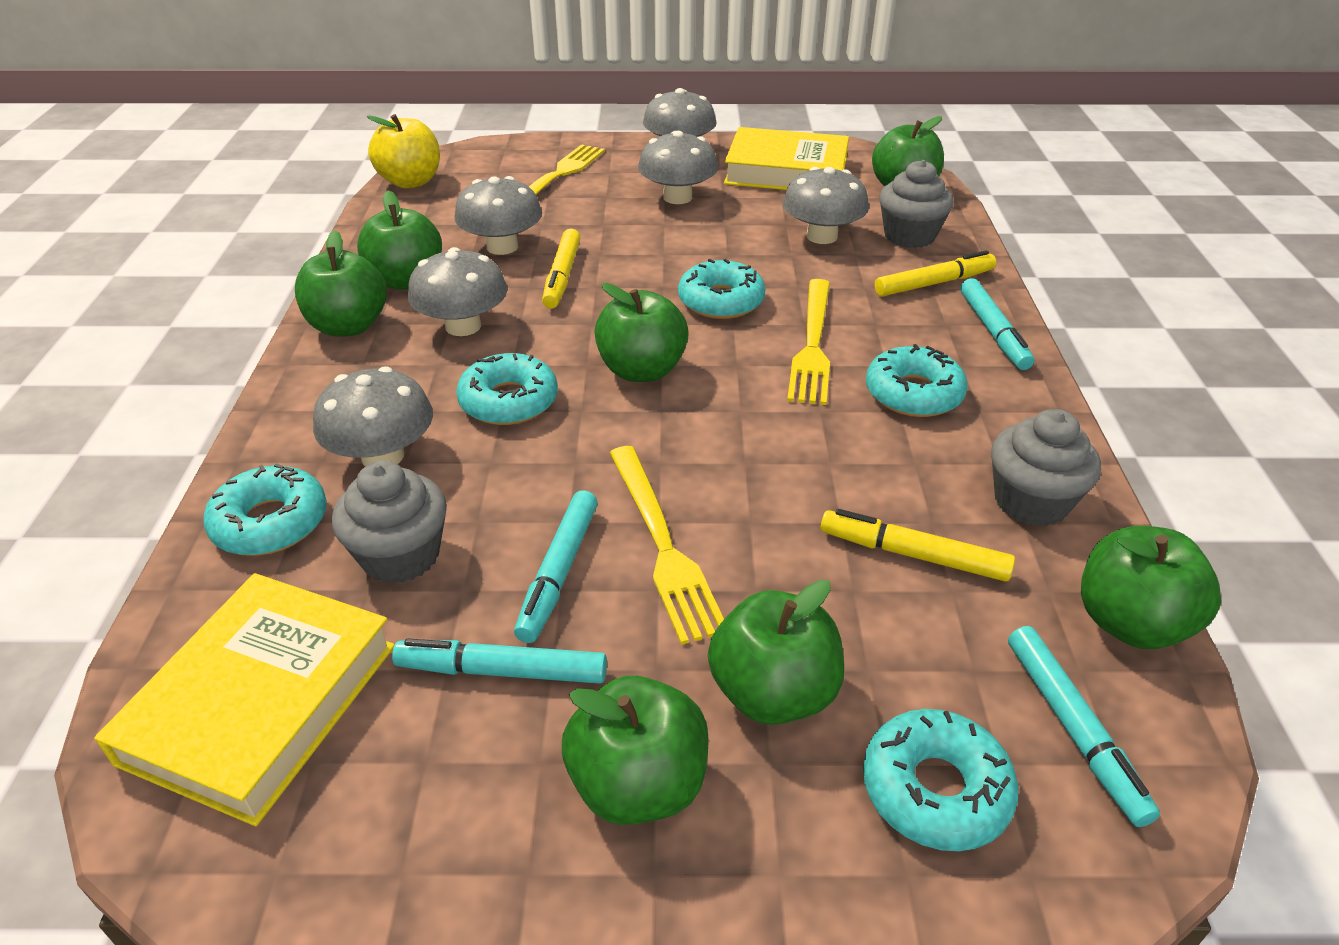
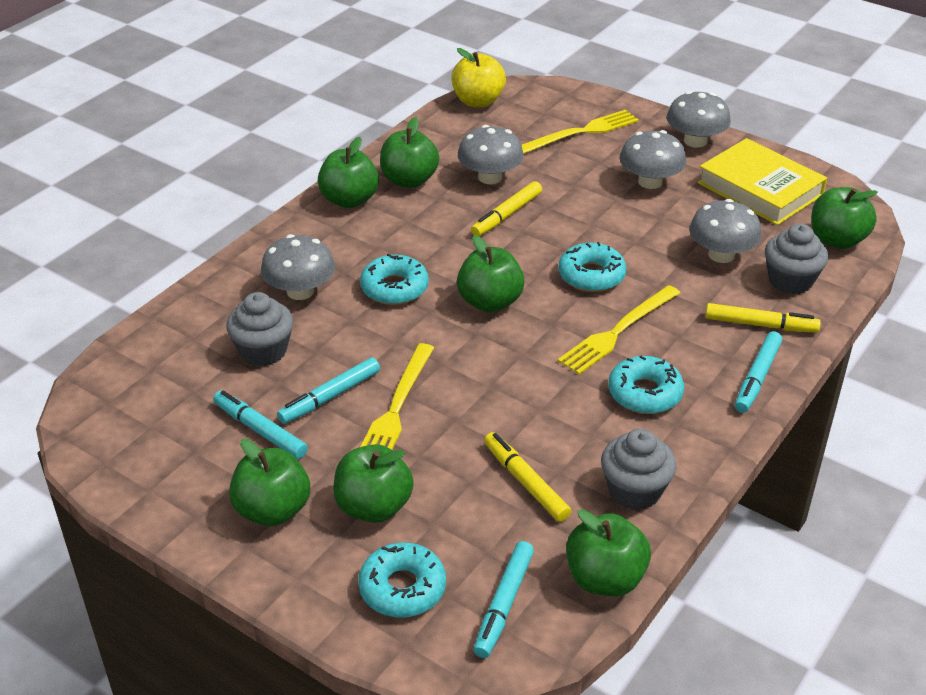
camera: 35 degrees right, 0 degrees up
(261, 702) = (150, 390): yellow book -> none
(270, 523) = (218, 304): turquoise donut -> none
(463, 326) = (413, 227): grey mushroom -> none

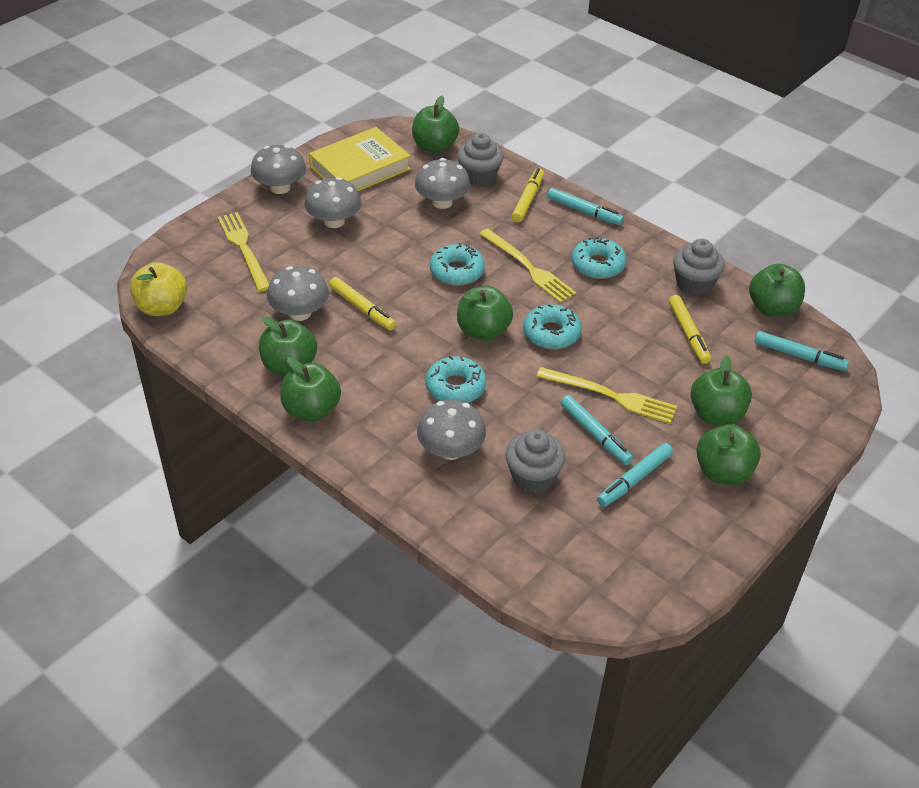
camera: 85 degrees left, 5 degrees up
(402, 588) = (791, 404): turquoise donut -> turquoise donut (551, 333)
(525, 482) = (688, 334): yellow marker -> yellow marker turned 75 degrees counterclockwise

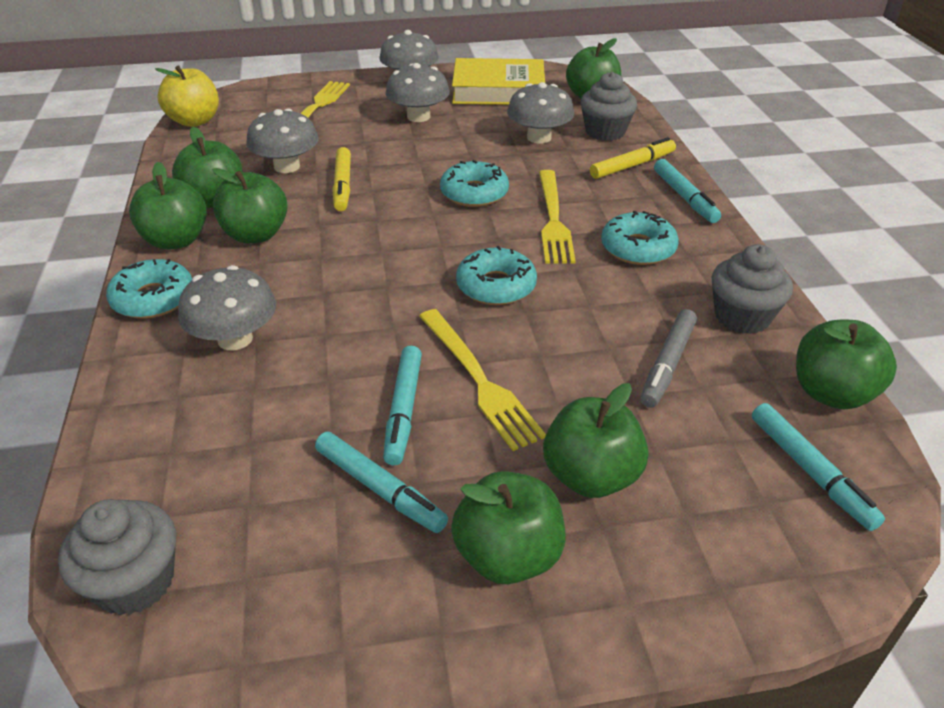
camera: 40 degrees right, 5 degrees down
(455, 387) = (327, 286): turquoise donut -> turquoise donut (153, 298)
(483, 331) = (426, 252): green apple -> green apple (256, 235)
(533, 477) = (273, 413): grey cupcake -> grey cupcake (135, 582)
(634, 479) = (379, 489): turquoise marker -> turquoise marker turned 135 degrees counterclockwise
(688, 334) = (667, 364): yellow marker -> grey marker

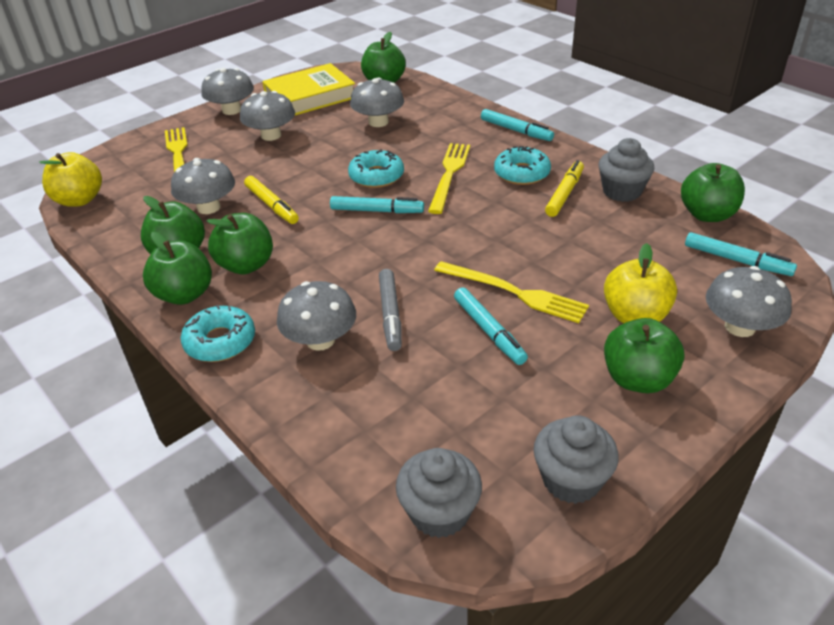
camera: 30 degrees left, 0 degrees up
(379, 489) = (527, 382): turquoise marker -> turquoise marker (377, 211)
(496, 286) = (460, 231): turquoise donut -> none
(553, 219) = (449, 174): yellow fork -> yellow fork turned 135 degrees counterclockwise
(590, 476) = (635, 316): green apple -> yellow apple
(605, 132) = (419, 103): grey cupcake -> grey cupcake (571, 480)
(632, 166) = (462, 121): yellow marker -> yellow marker (565, 194)
(667, 364) = (610, 236): grey marker -> grey marker (390, 314)
(717, 561) = (739, 327): none -> grey mushroom

